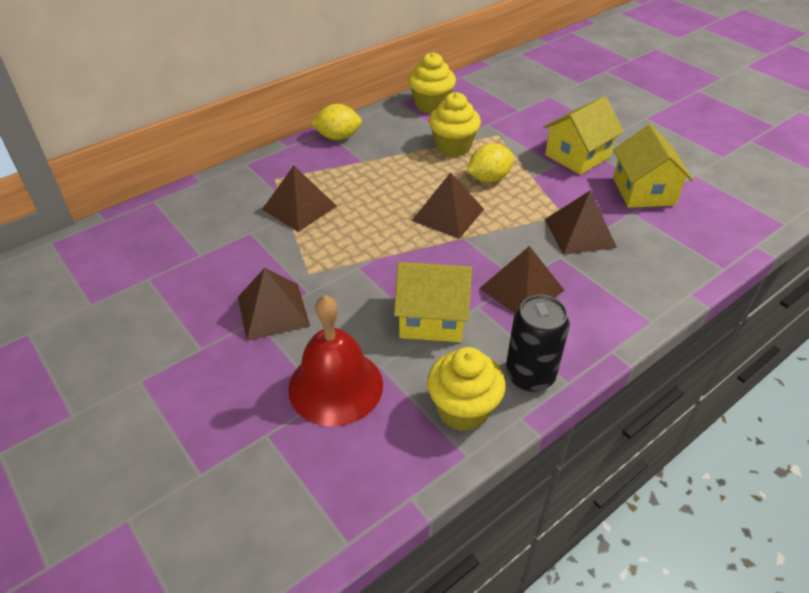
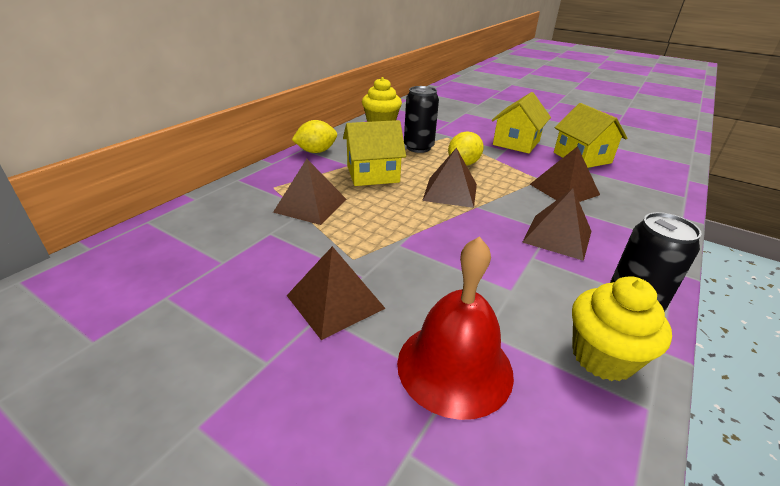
camera: 20 degrees left, 10 degrees down
(432, 318) = (502, 275): yellow house -> yellow house (373, 174)
(453, 147) = (418, 147): yellow cupcake -> black can

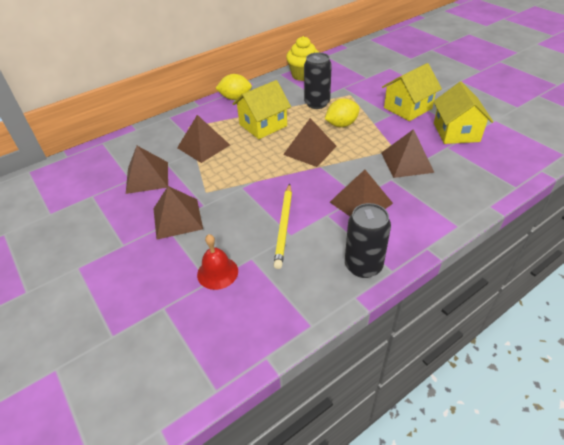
camera: 25 degrees right, 10 degrees up
(250, 255) = (147, 177): none -> brown pyramid
(373, 174) = (263, 125): yellow house -> yellow house turned 45 degrees counterclockwise
(454, 366) = (217, 272): red bell -> red bell, size x0.59
(494, 281) = (284, 226): none -> yellow pencil
(602, 357) = (311, 290): yellow cupcake -> none

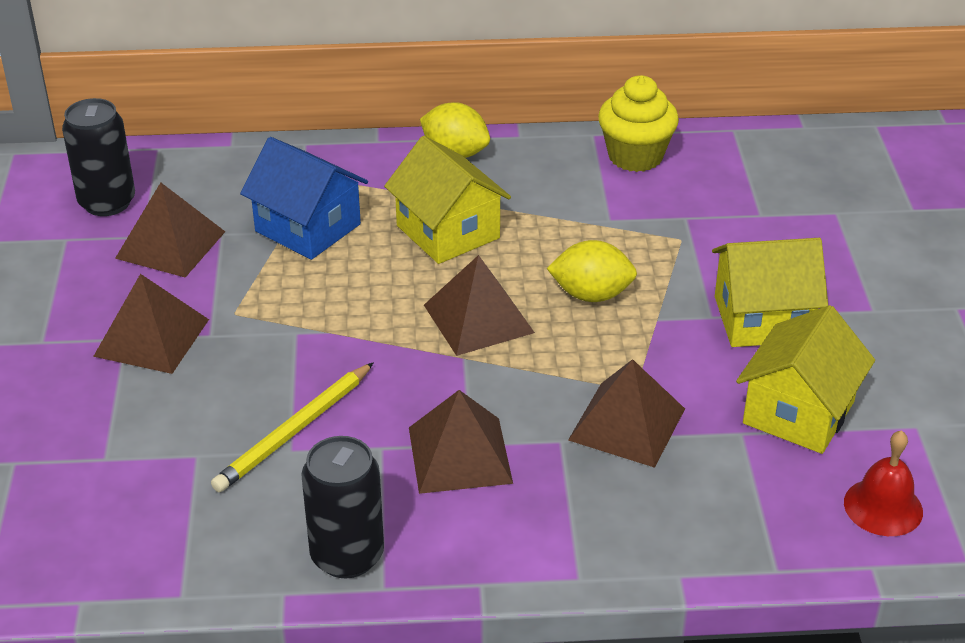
camera: 30 degrees right, 5 degrees down
(203, 146) = (308, 228): brown pyramid -> blue house
(217, 272) = (129, 451): red bell -> red bell (883, 507)
(263, 125) = (448, 232): yellow house -> yellow house turned 60 degrees clockwise
(317, 103) = (594, 230): black can -> black can (107, 202)

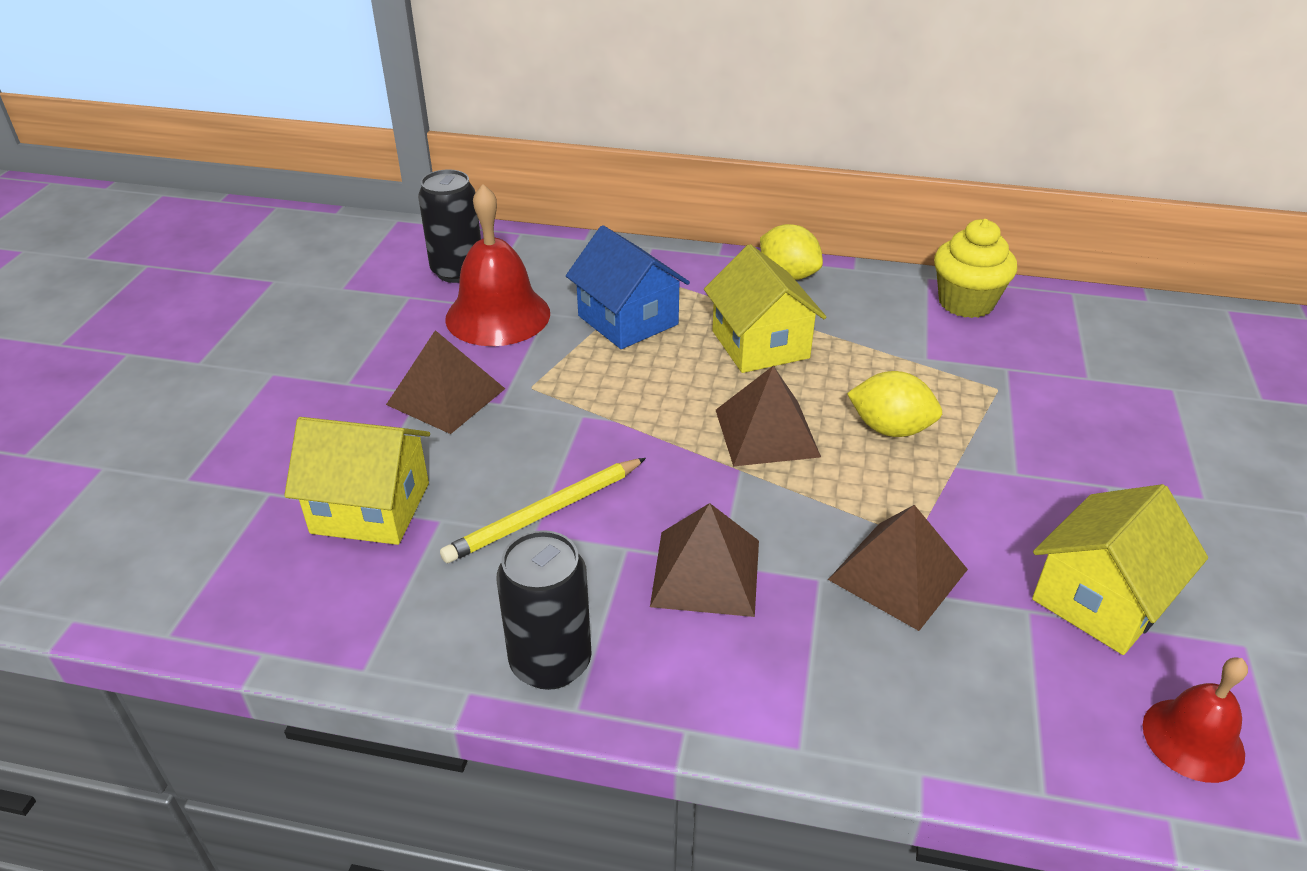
camera: 15 degrees right, 0 degrees up
(171, 244) = (498, 315): brown pyramid -> red bell
(762, 319) = (1074, 486): yellow house -> yellow house (371, 508)

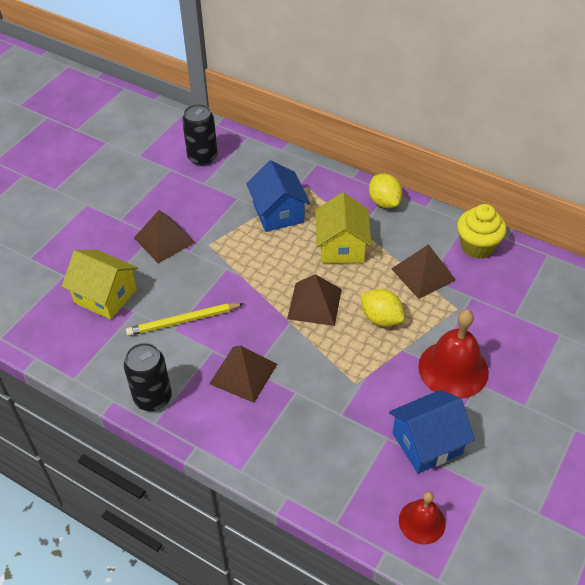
camera: 20 degrees right, 10 degrees up
(498, 315) = (211, 193): red bell -> red bell (453, 369)
(898, 574) = (335, 401): brown pyramid -> brown pyramid (423, 274)
(1100, 599) = (427, 443): yellow house -> blue house

